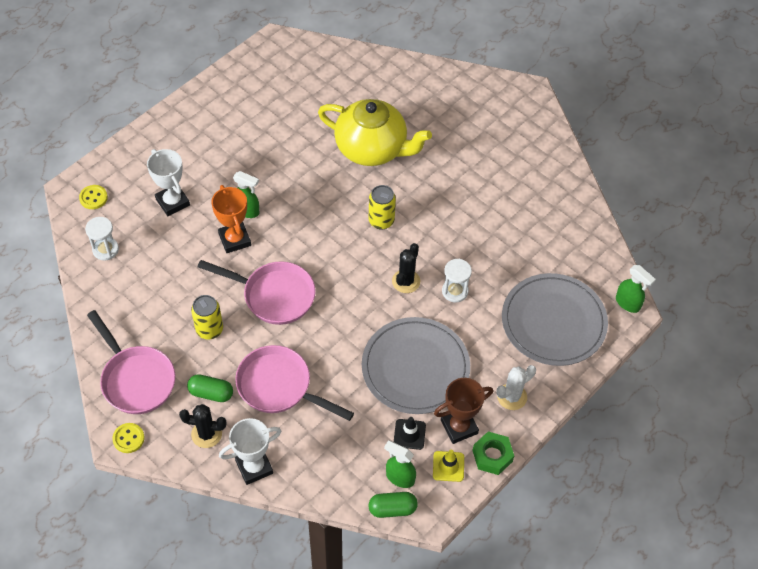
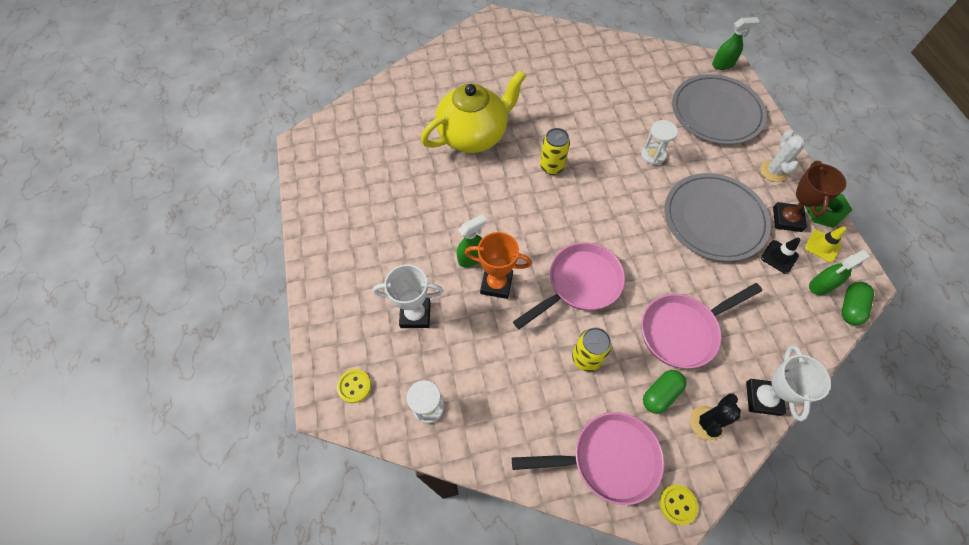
camera: 55 degrees left, 5 degrees up
(406, 281) = (624, 181): black cactus -> none

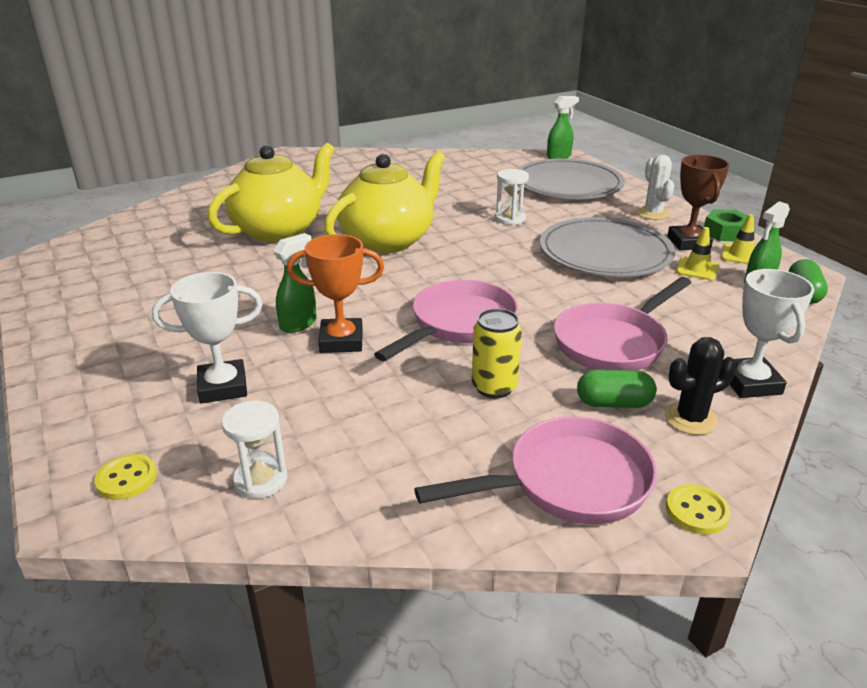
camera: 15 degrees left, 30 degrees down
(551, 166) = (388, 240): yellow can -> yellow teapot
(660, 394) = (613, 403): green capsule -> green capsule turned 60 degrees clockwise
(706, 423) = (690, 419): black cactus -> black cactus turned 45 degrees clockwise
(779, 257) = (697, 269): black traffic cone -> yellow traffic cone

